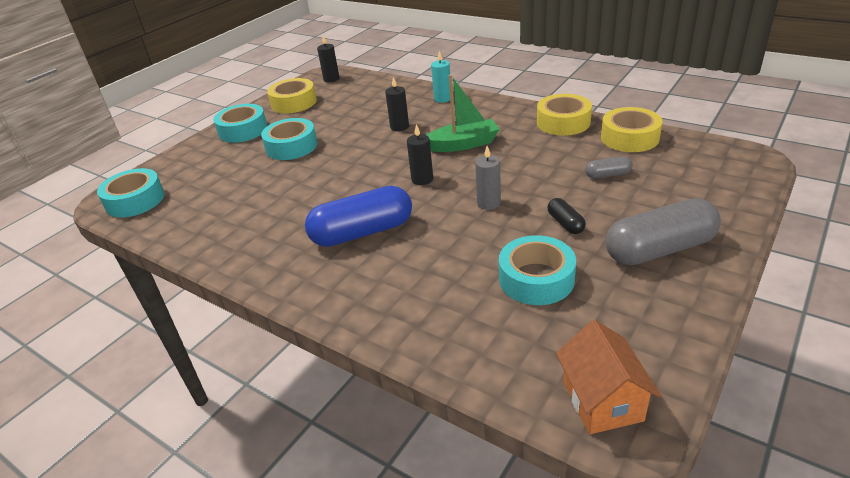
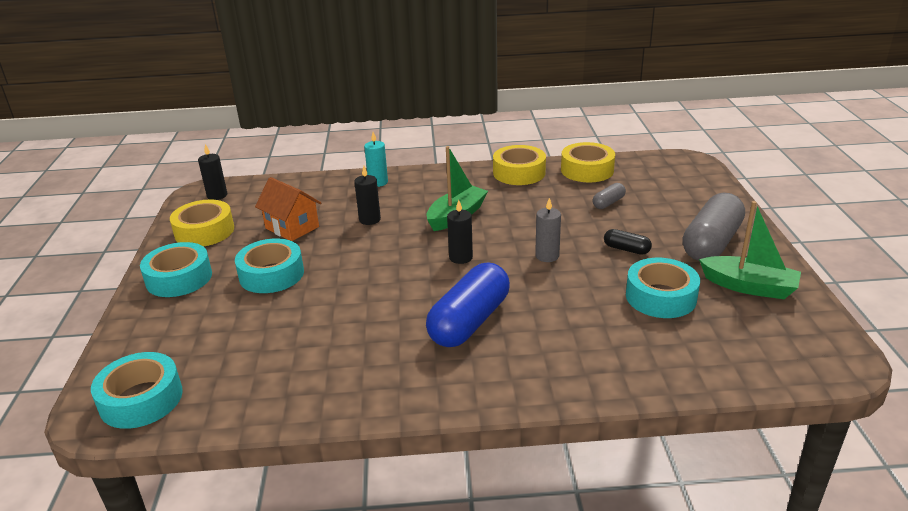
camera: 40 degrees left, 5 degrees down
(602, 401) = (806, 354): orange house -> orange house (292, 227)
(638, 308) = (749, 287): none -> green boat

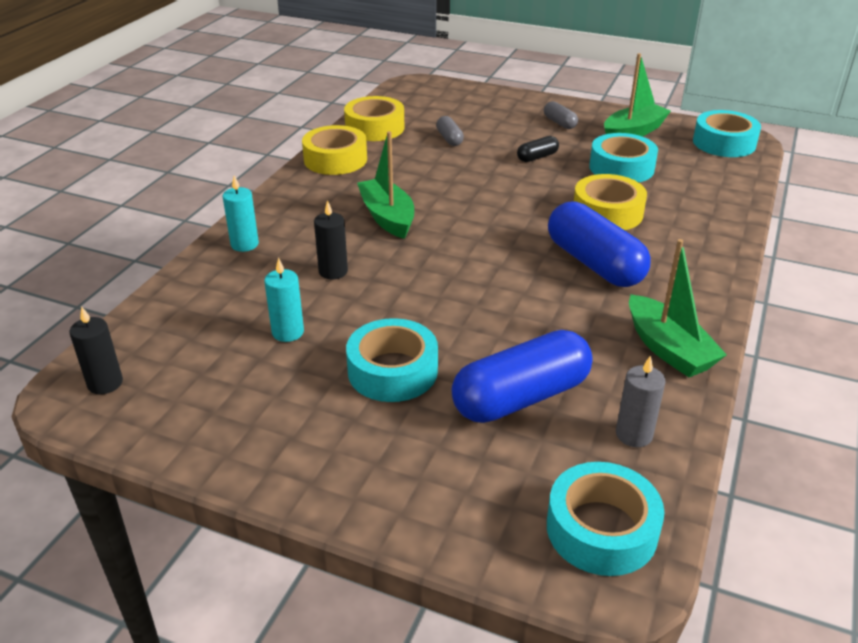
camera: 65 degrees left, 5 degrees up
(179, 278) = (325, 457): turquoise tape -> turquoise tape (724, 143)
(204, 231) = (210, 413): yellow tape -> yellow tape (607, 213)
(267, 331) = (521, 397): none -> blue capsule
(292, 227) = (288, 332): orange house -> turquoise candle
(366, 388) = (668, 349): none -> green boat
(460, 257) = (475, 237): black candle -> none
(547, 256) = (514, 194): grey candle -> grey candle (634, 434)
(711, 243) = (559, 123): grey capsule -> grey capsule, size x0.46

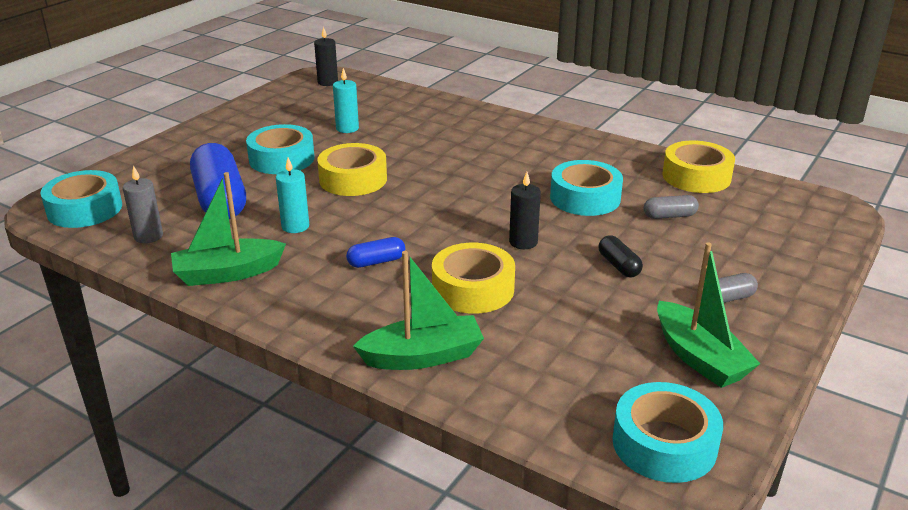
camera: 100 degrees right, 5 degrees down
(244, 244) = (470, 116): turquoise candle -> turquoise candle (295, 226)
(333, 271) = (417, 145): black candle -> black candle (523, 242)
(335, 159) = (618, 154): yellow tape -> yellow tape (353, 179)
(387, 217) = (497, 171): green boat -> green boat (423, 356)
(594, 263) = (376, 262): blue capsule -> blue capsule, size x0.46
(621, 168) = (584, 322): turquoise tape -> turquoise tape (585, 198)

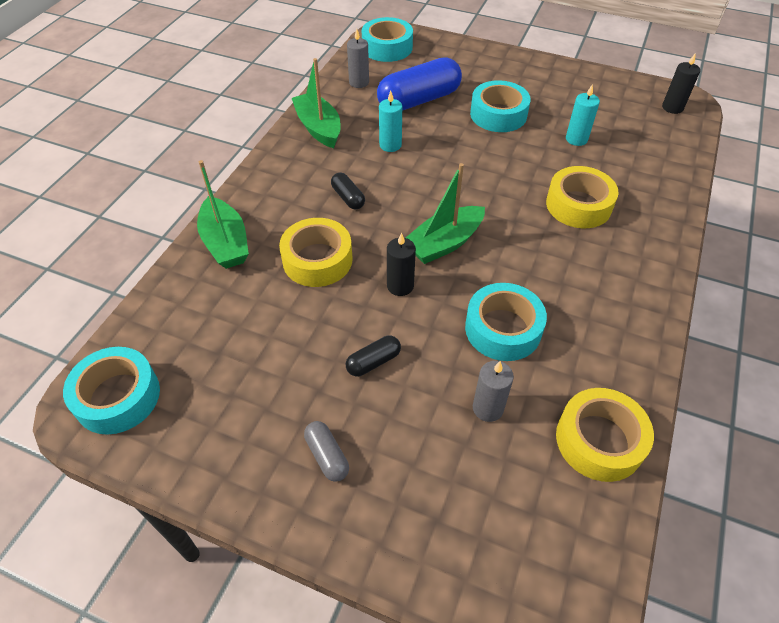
camera: 80 degrees right, 20 degrees up
(353, 179) = (478, 161): yellow tape -> yellow tape (578, 205)
(376, 262) = (348, 198): blue capsule -> black capsule
(669, 216) = (488, 408): grey capsule -> grey candle
(699, 358) = (228, 427): green boat -> green boat (444, 243)

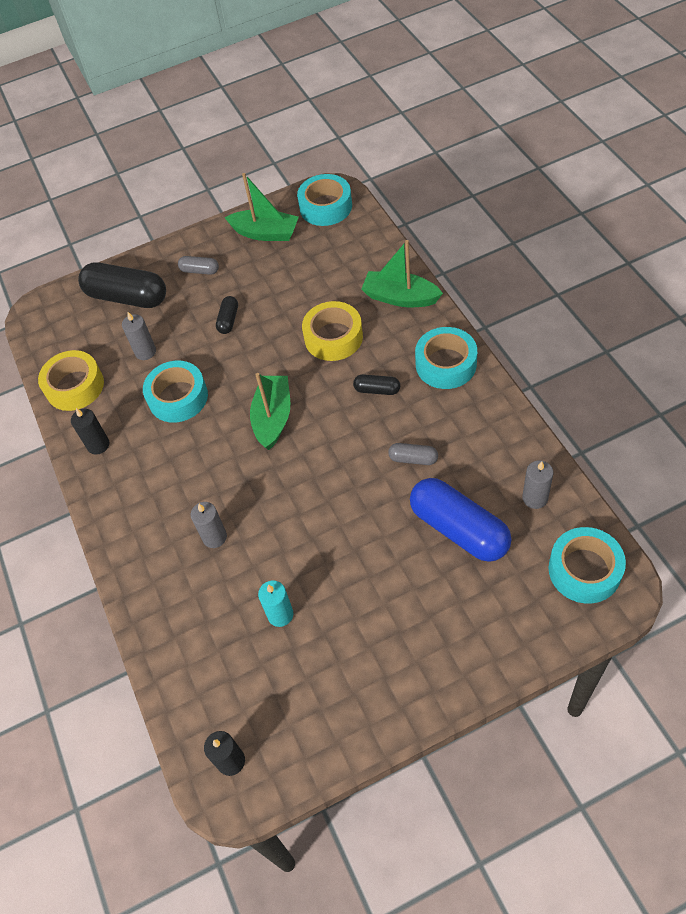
camera: 140 degrees right, 5 degrees up
(318, 128) = (486, 422): green boat -> green boat (265, 233)
(390, 145) = (413, 459): turquoise candle -> grey capsule
(400, 286) = (265, 367): black candle -> black candle (98, 445)
(419, 100) = (459, 529): blue capsule -> blue capsule turned 60 degrees counterclockwise
(439, 508) = (127, 297): none -> black capsule
(498, 114) = (375, 579): turquoise tape -> turquoise tape (446, 364)
(578, 205) = (214, 537): yellow tape -> grey candle

